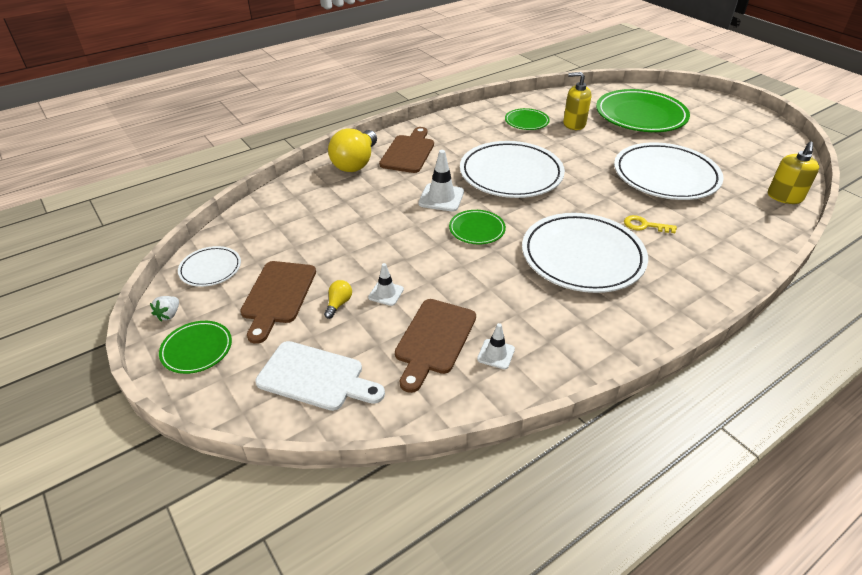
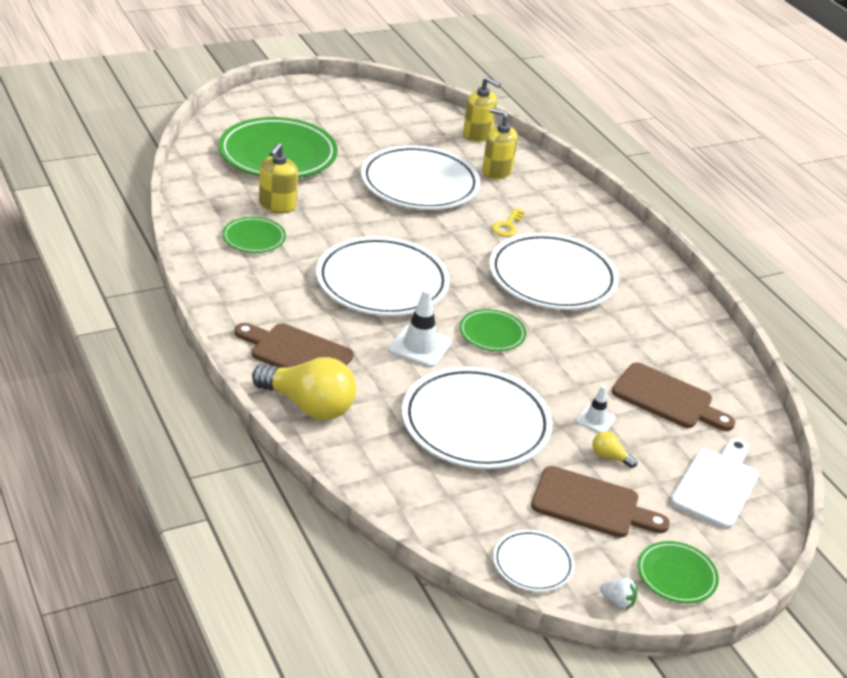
camera: 85 degrees left, 5 degrees down
(359, 231) = (475, 424): none -> white plate
(496, 354) = (687, 365): white traffic cone -> none
(731, 213) = (496, 171): none -> yellow soap dispenser

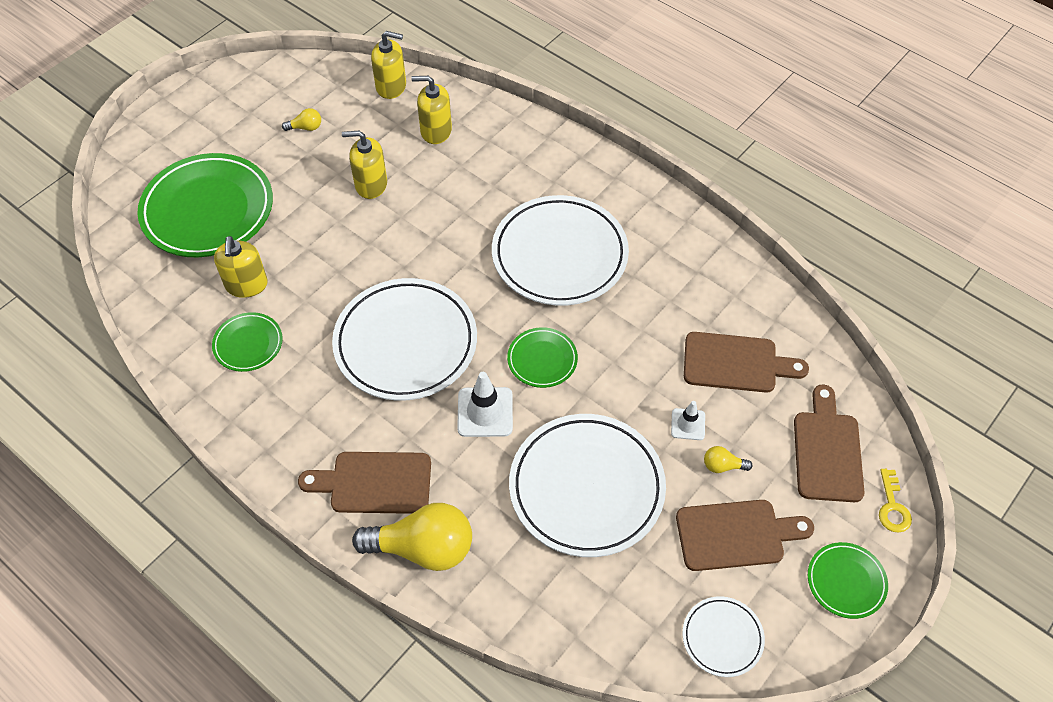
camera: 20 degrees left, 20 degrees up
(389, 135) = (306, 127): none -> yellow light bulb
(419, 184) = (371, 184): white plate -> yellow soap dispenser
(507, 226) = (483, 203): yellow key -> yellow key (892, 506)
(617, 602) = (814, 643): white strawberry -> none
(716, 485) = (827, 451): white cutting board -> brown cutting board

